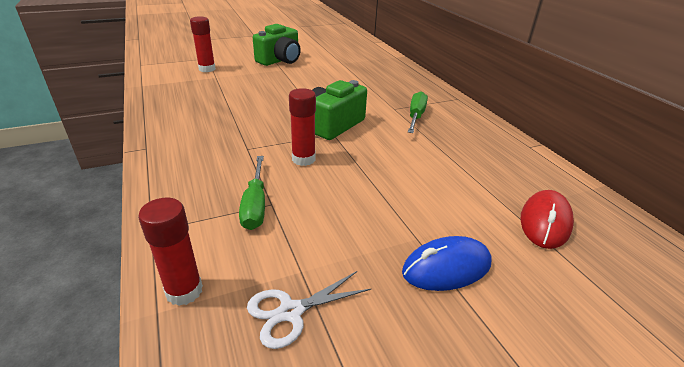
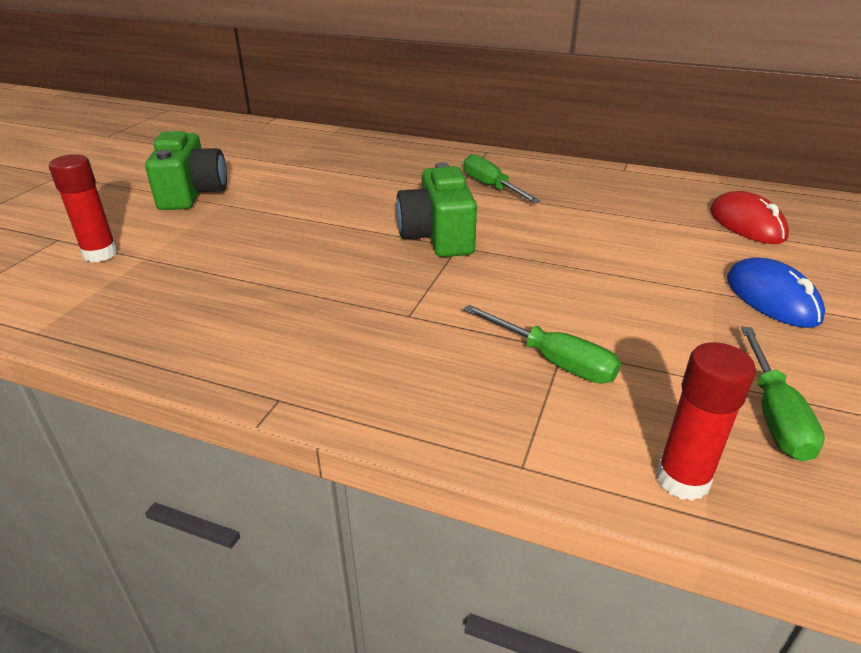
camera: 45 degrees left, 0 degrees up
(291, 312) = (774, 414): white scissors -> green screwdriver
(303, 159) = (490, 288): red glue stick -> none
(446, 268) = (772, 298): blue mouse -> blue mouse turned 45 degrees counterclockwise

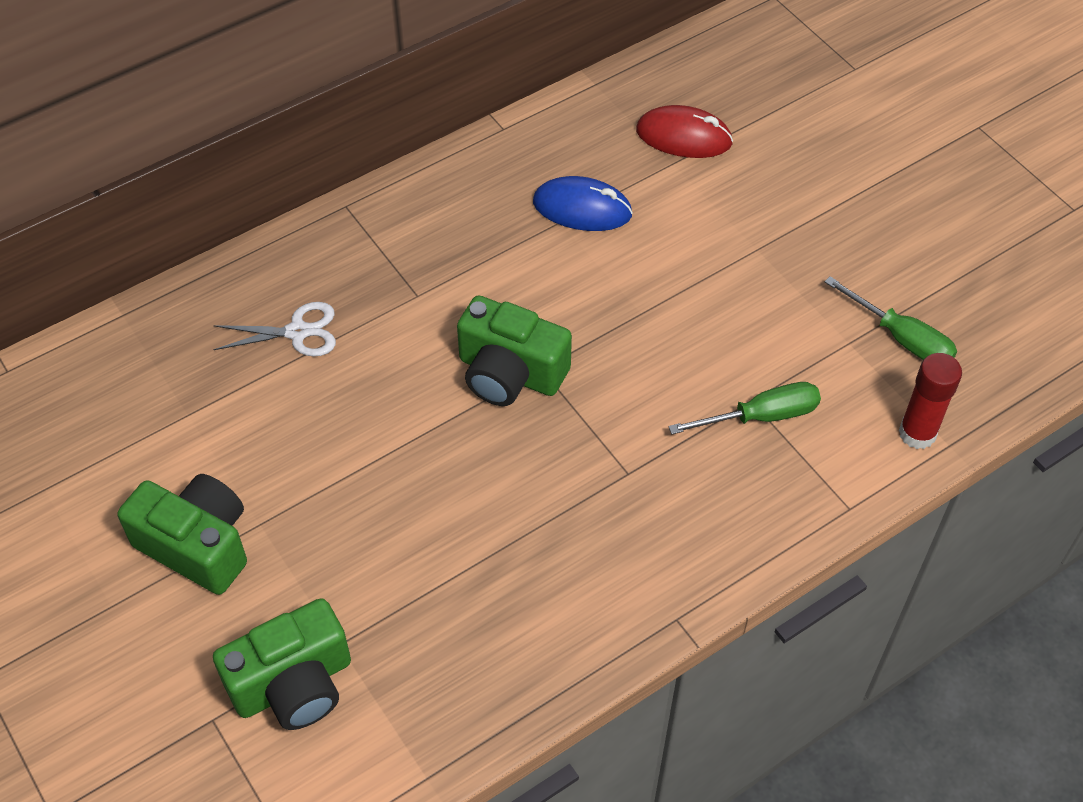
camera: 55 degrees left, 20 degrees up
(100, 254) = (293, 684): red glue stick -> green camera
(378, 169) = (297, 332): none -> white scissors
(491, 187) = (441, 263): green screwdriver -> none
(772, 298) = (793, 223): blue mouse -> blue mouse (582, 208)

